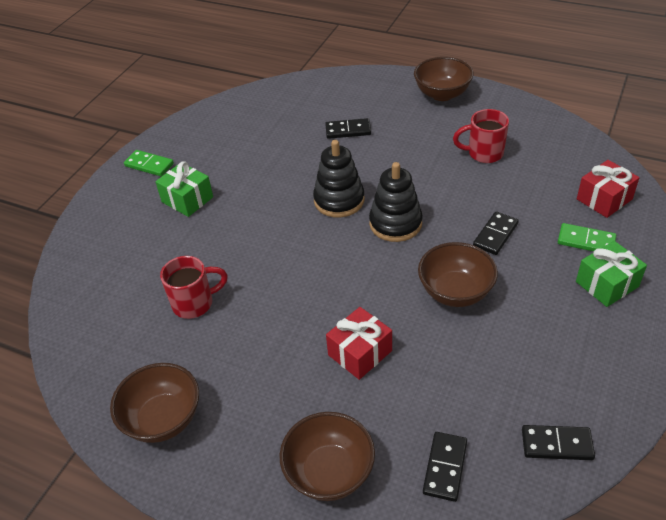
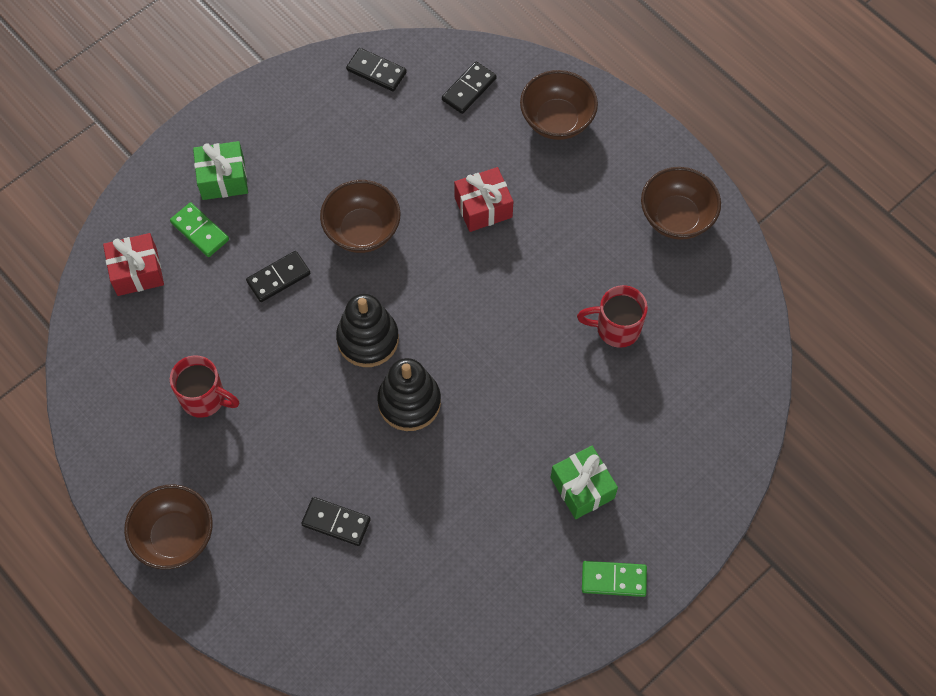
camera: 160 degrees left, 20 degrees up
(149, 165) = (613, 580): green domino -> green domino turned 45 degrees counterclockwise

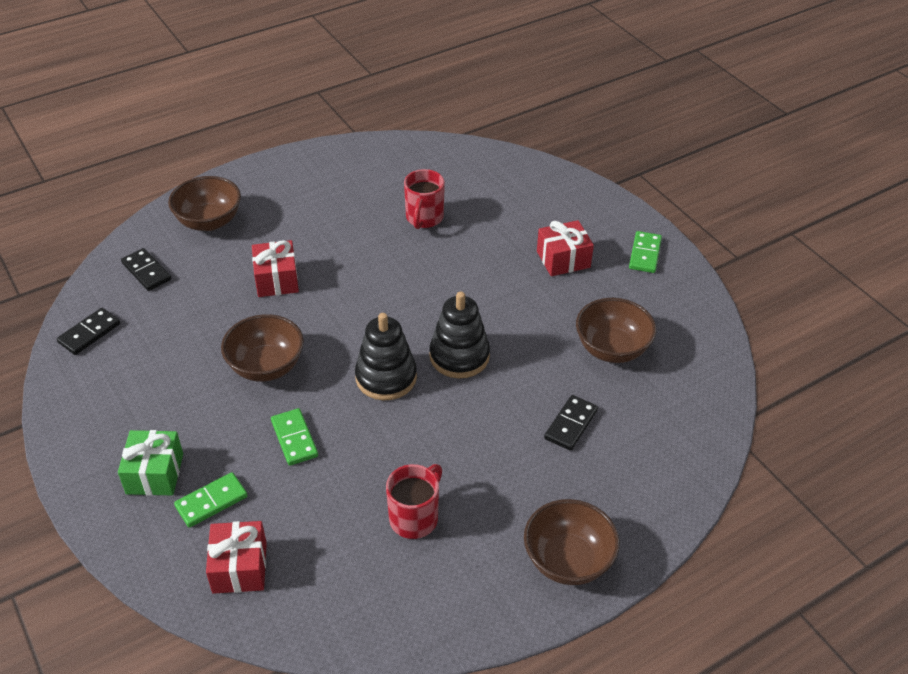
camera: 80 degrees left, 20 degrees down
(278, 278) = (294, 439): black domino -> green domino
(582, 488) = (563, 259): green gift -> red gift
(676, 217) = (334, 170): brown bowl -> brown bowl (612, 349)

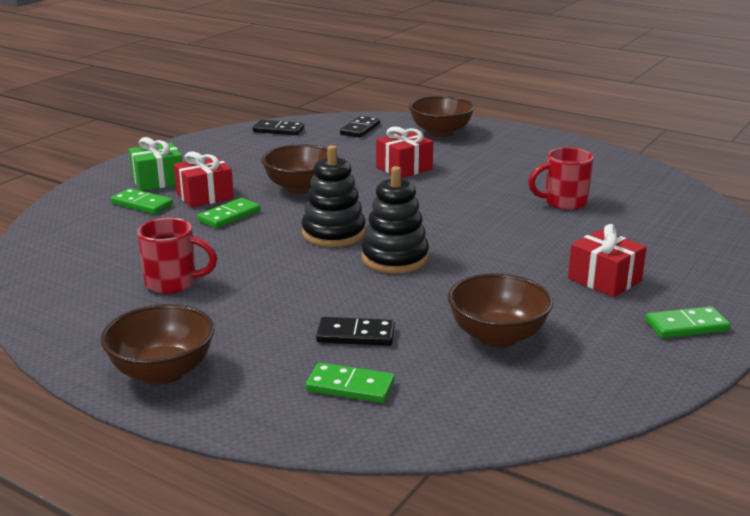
camera: 65 degrees right, 20 degrees down
(239, 567) = (81, 229): red gift -> red gift (204, 196)
(640, 452) = (350, 386): none -> green domino

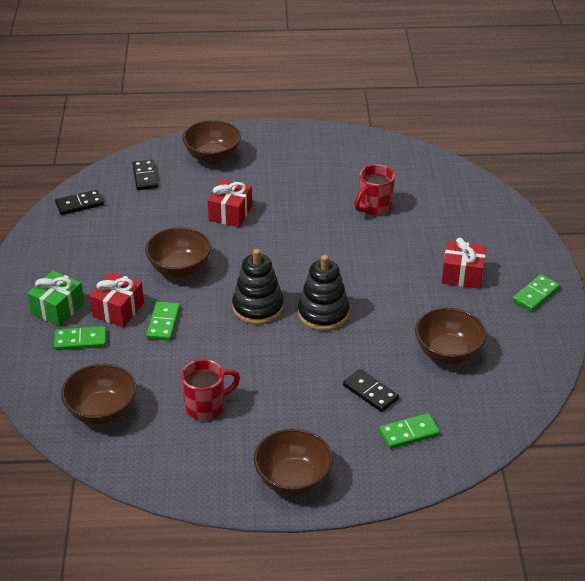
camera: 35 degrees left, 15 degrees up
(79, 253) = (102, 412): none -> brown bowl
(355, 335) = (370, 392): black domino -> black domino turned 75 degrees clockwise

